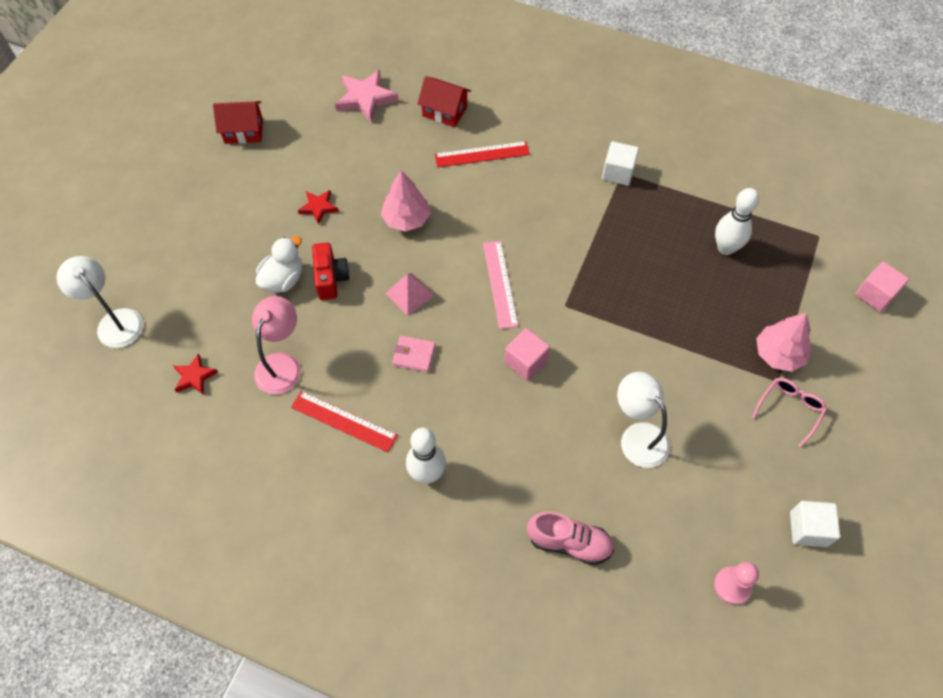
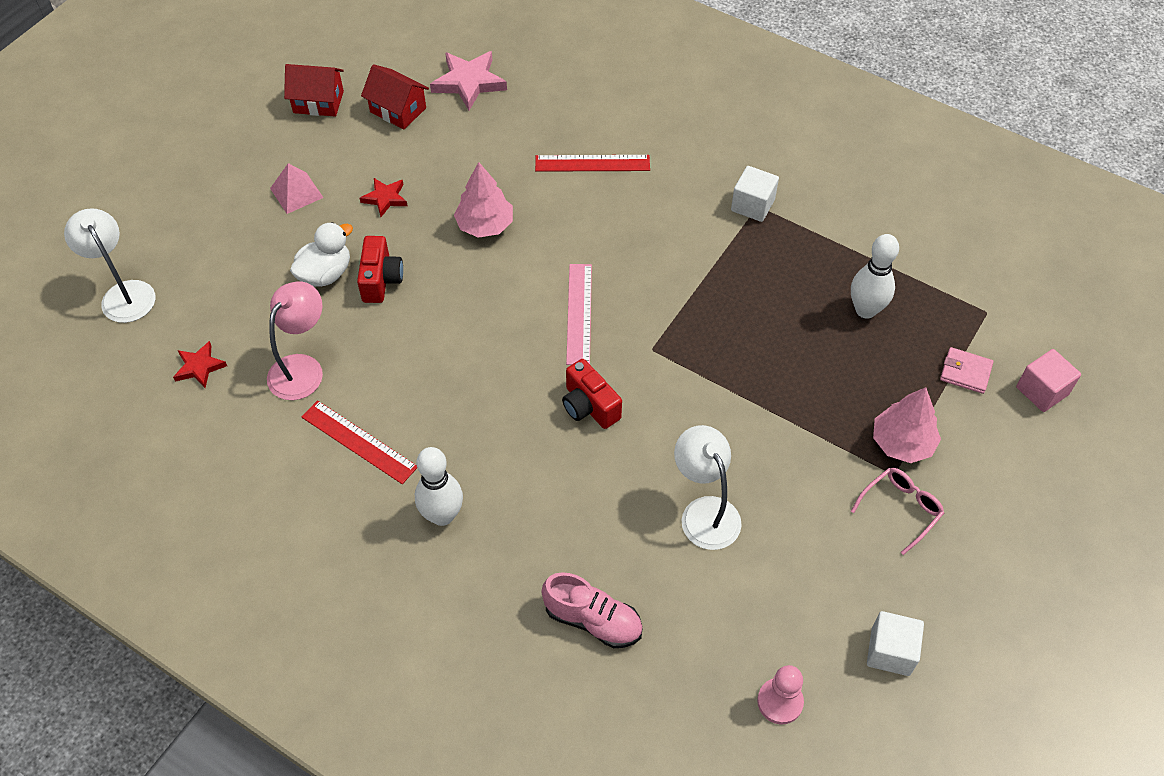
camera: 10 degrees right, 5 degrees down
(409, 294) = (469, 310): pink pyramid -> pink pyramid (296, 192)
(414, 355) = (458, 380): pink wallet -> pink wallet (965, 372)
(444, 111) = (559, 109): red house -> red house (398, 110)
(525, 361) = (589, 406): pink cube -> red camera

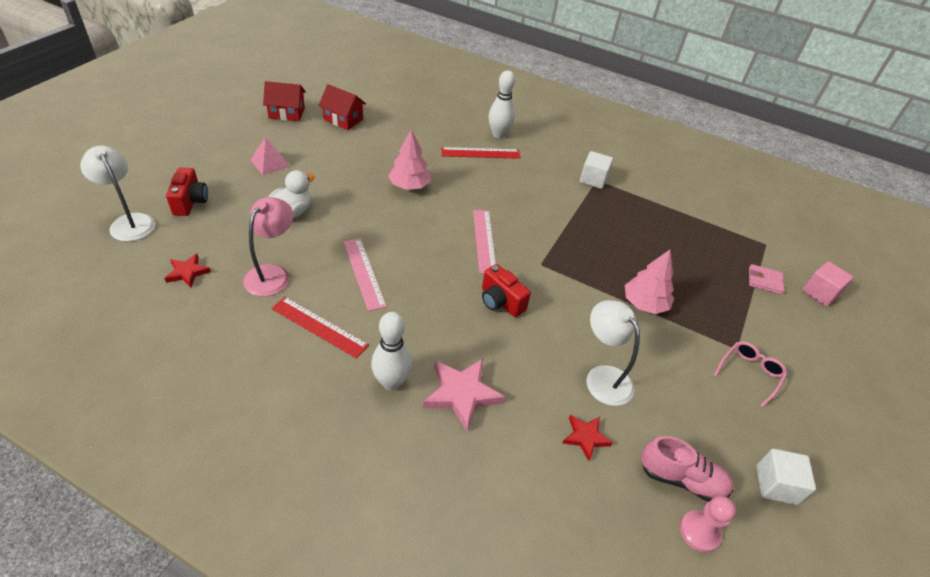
camera: 10 degrees left, 10 degrees down
(381, 280) = (334, 217): red camera -> red camera (190, 202)
(385, 198) = (336, 168): red star -> red star (585, 437)
(416, 365) = (364, 273): none -> pink ruler
(469, 82) = (391, 107): pink star -> pink star (462, 394)
(593, 620) = (528, 465): pink shoe -> pink shoe (681, 479)
(865, 310) = (685, 242): white bowling pin -> white bowling pin (498, 135)
(902, 443) = (736, 327): pink tree -> pink tree (644, 303)

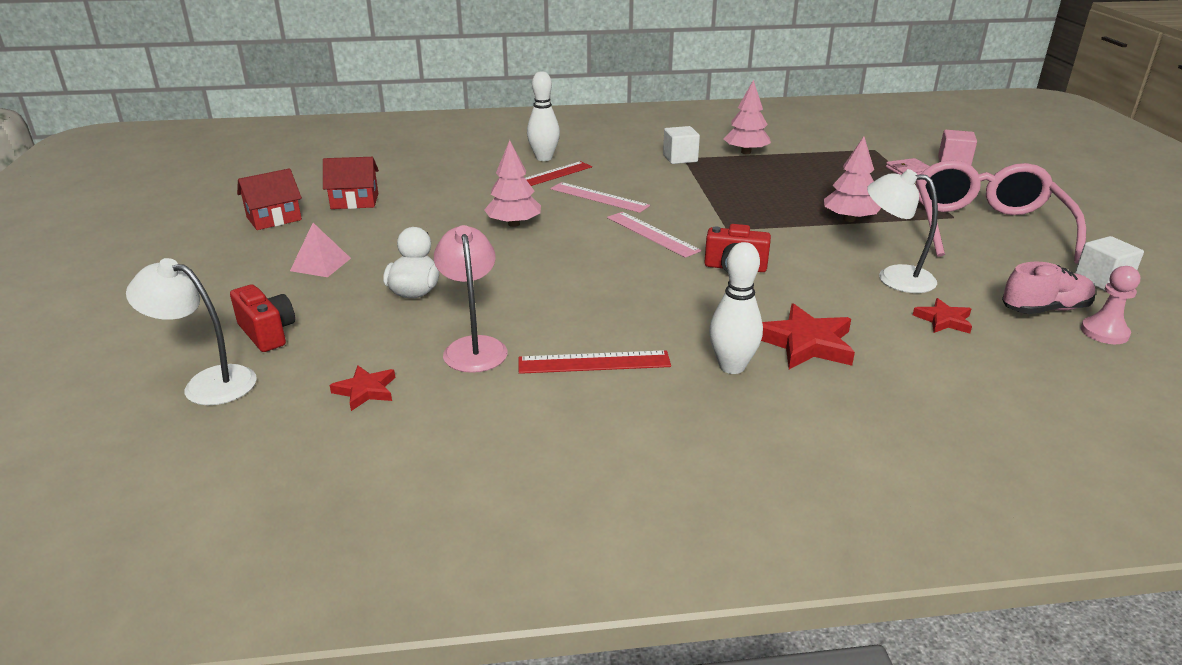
camera: 30 degrees left, 15 degrees down
(364, 273) = (573, 304): pink ruler -> pink ruler (599, 197)
(462, 394) = (806, 343): pink star -> red star
(651, 197) = (746, 152): none -> pink tree
(749, 373) = (985, 227): pink glasses -> pink glasses, size x2.36

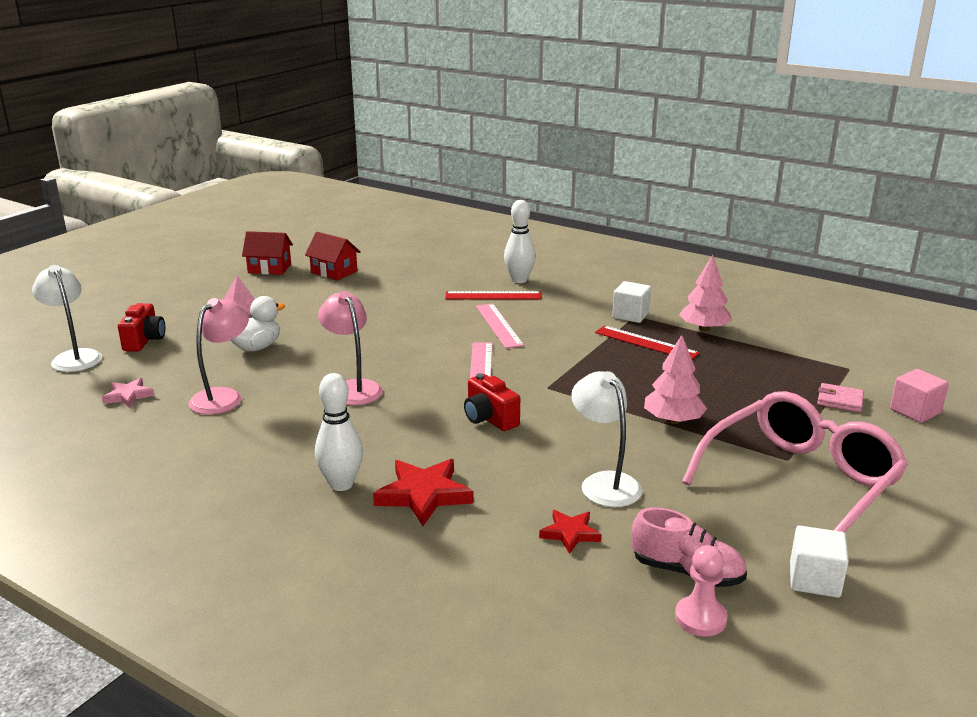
camera: 40 degrees right, 5 degrees down
(365, 390) = (128, 396): red star -> pink star
(514, 224) = (400, 324): pink tree -> none
(581, 289) = (353, 388): none -> pink lamp
(594, 362) = (267, 438): red ruler -> red ruler (646, 343)

